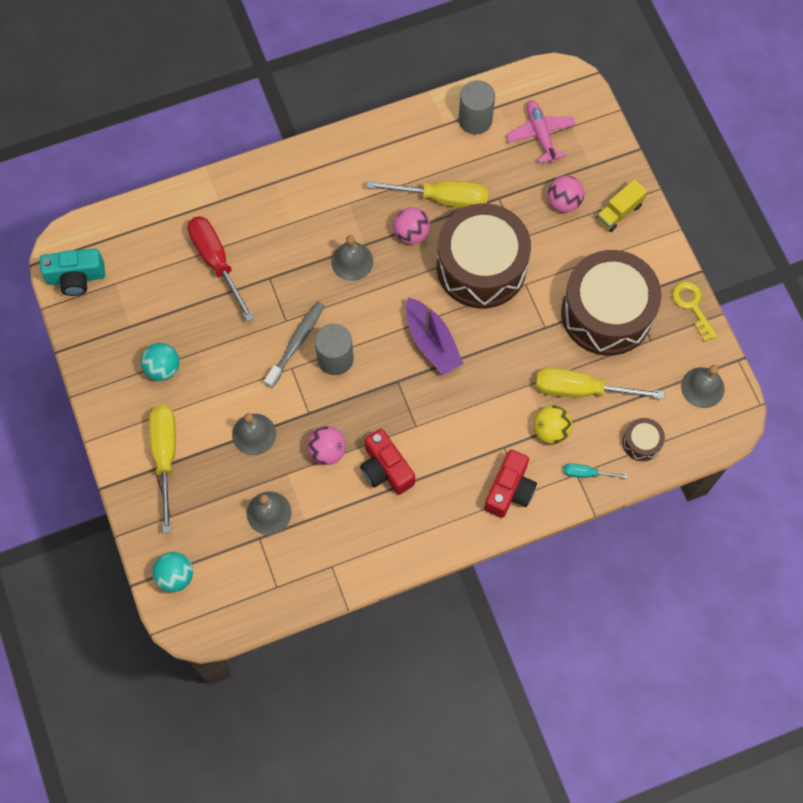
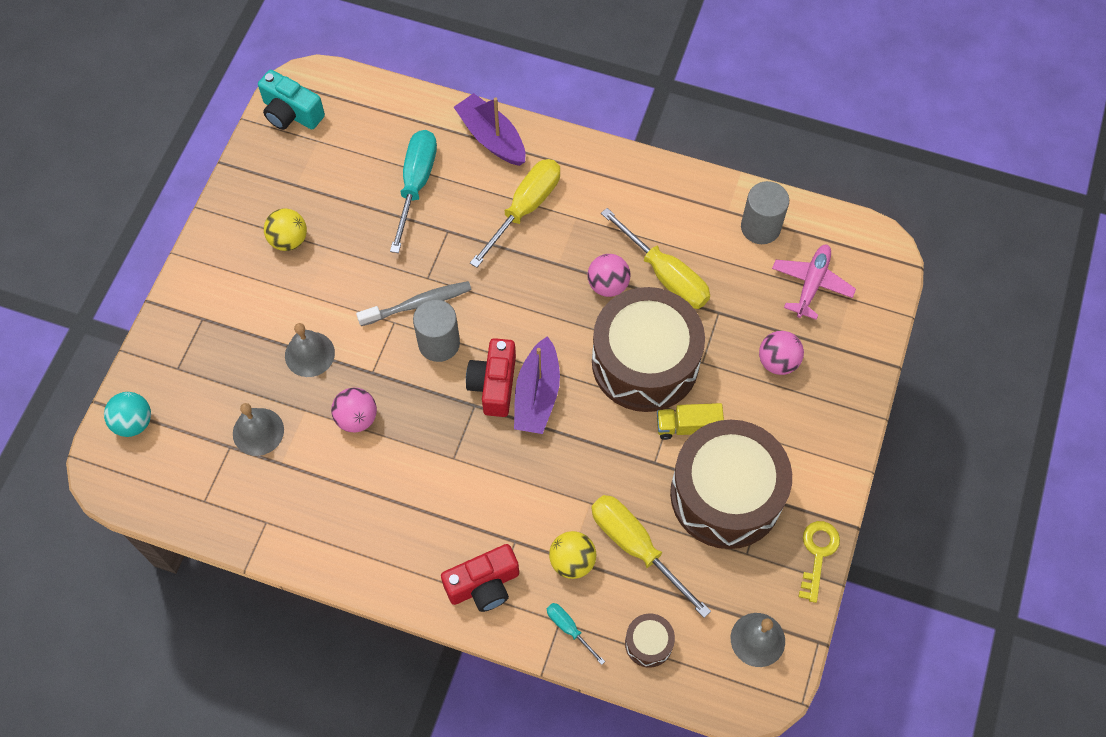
camera: 40 degrees right, 5 degrees down
(163, 368) = (289, 240): turquoise ball -> yellow ball
(165, 456) = (221, 315): yellow screwdriver -> yellow screwdriver (525, 208)
(216, 262) = (416, 184): red screwdriver -> turquoise screwdriver
(238, 190) = (491, 138): none -> purple boat
(352, 261) = (532, 270): grey bell -> none
(385, 469) = (391, 475): red camera -> red camera (494, 384)
(619, 212) = (824, 410): yellow truck -> yellow truck (688, 427)

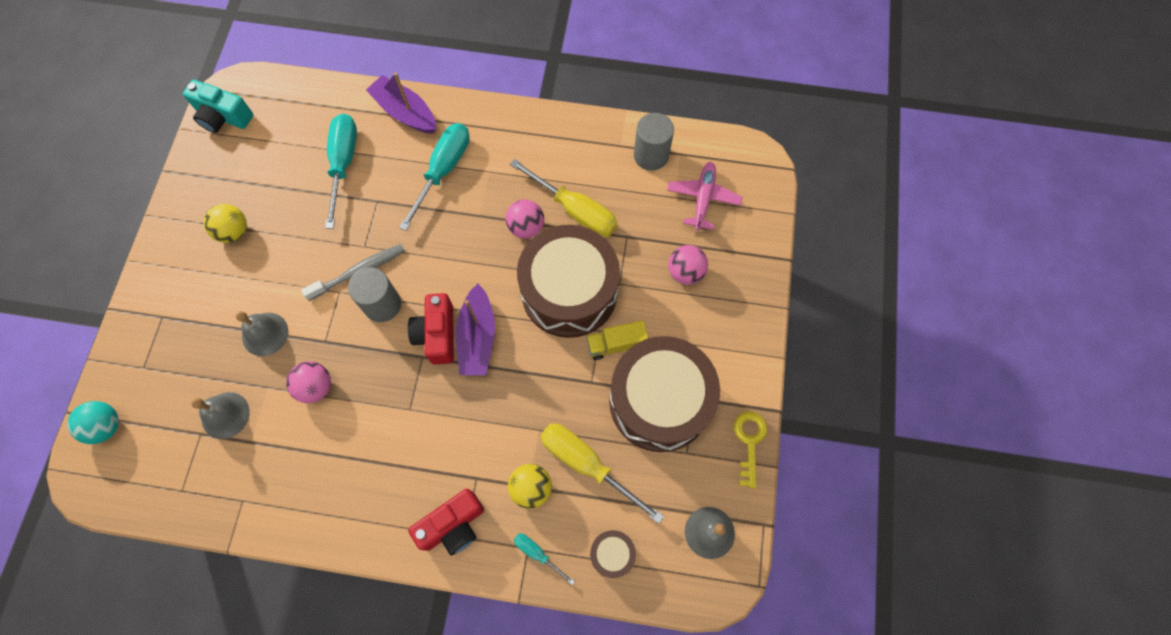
camera: 10 degrees left, 5 degrees up
(525, 208) = (443, 170): yellow screwdriver -> turquoise screwdriver

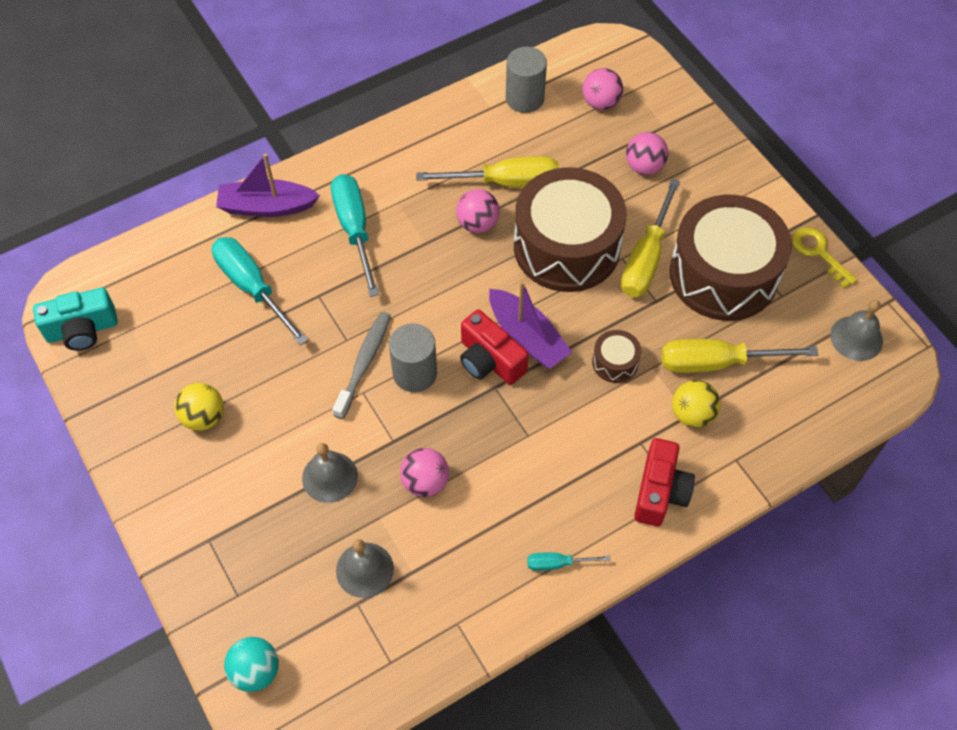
camera: 40 degrees left, 10 degrees down
(537, 553) = (747, 457): turquoise screwdriver -> turquoise screwdriver (557, 563)
(612, 554) = (803, 411): brown drum -> brown drum (615, 362)
(616, 344) = (646, 258): yellow truck -> yellow screwdriver
(703, 198) = (601, 103): pink plane -> pink ball

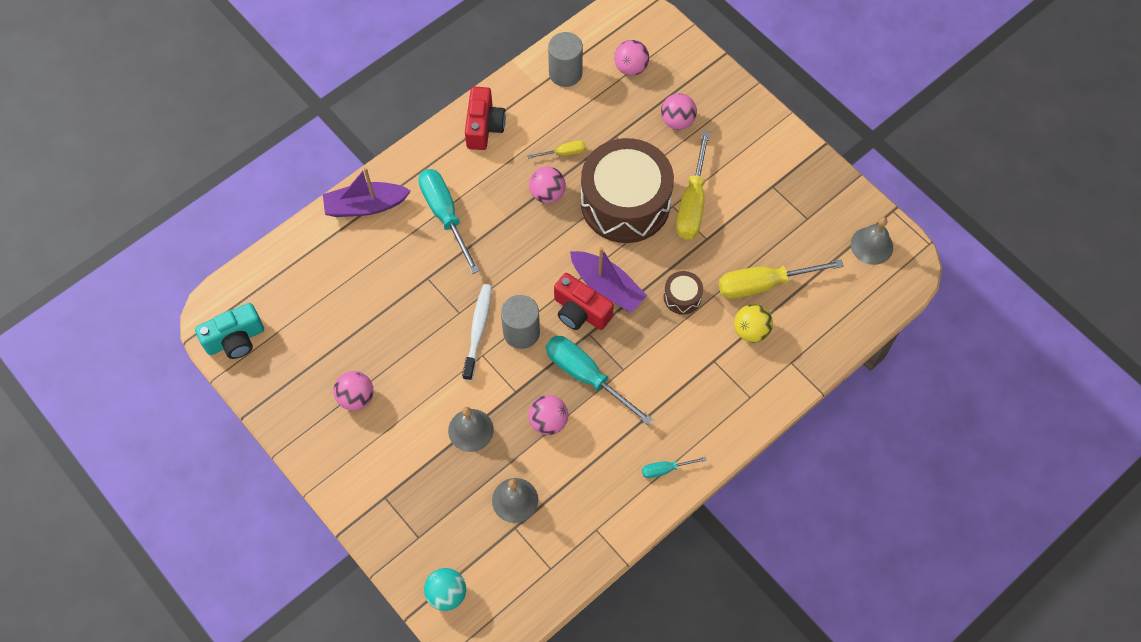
camera: 10 degrees left, 5 degrees up
(203, 417) = (356, 397): yellow ball -> pink ball
(252, 287) = (370, 280): turquoise screwdriver -> turquoise screwdriver (586, 376)
(364, 363) = (478, 330): grey toothbrush -> white toothbrush
(506, 182) = (564, 153): yellow screwdriver -> yellow screwdriver, size x0.49
(660, 492) = (736, 398): red camera -> red camera (484, 127)
(723, 274) = (757, 207): brown drum -> none
(818, 253) = (831, 176): yellow key -> none

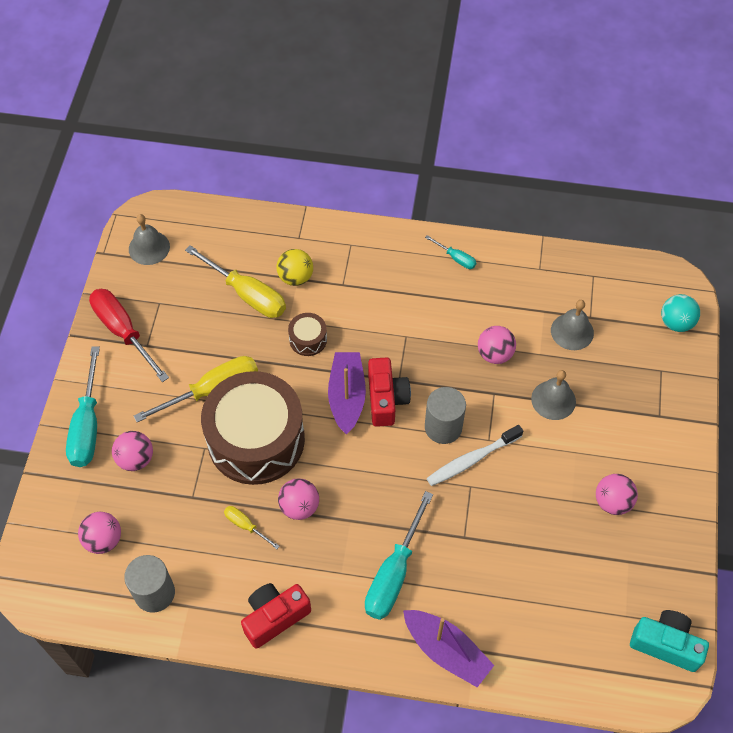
camera: 130 degrees left, 5 degrees down
(586, 376) = (435, 356): turquoise screwdriver -> turquoise screwdriver (87, 425)
(799, 178) = (123, 331): none -> red screwdriver

